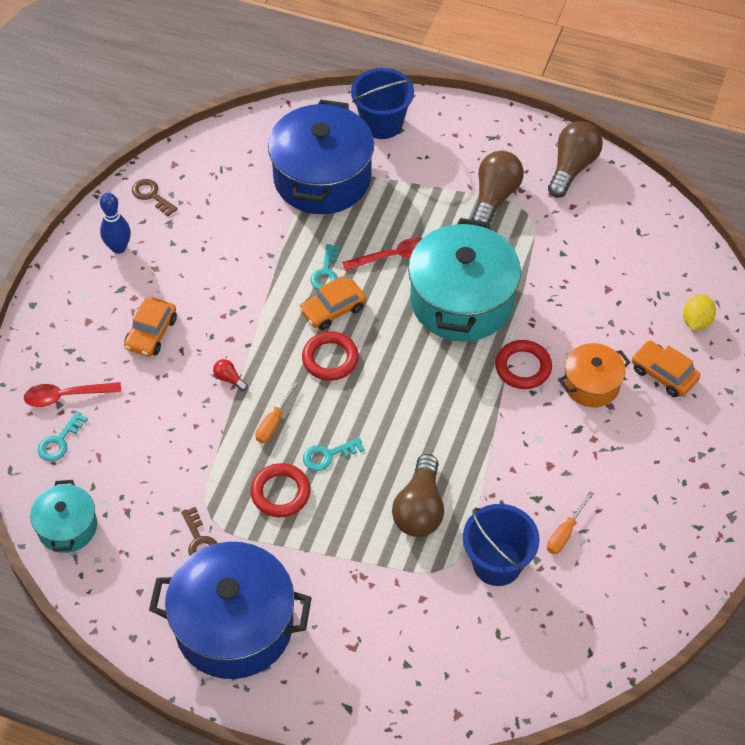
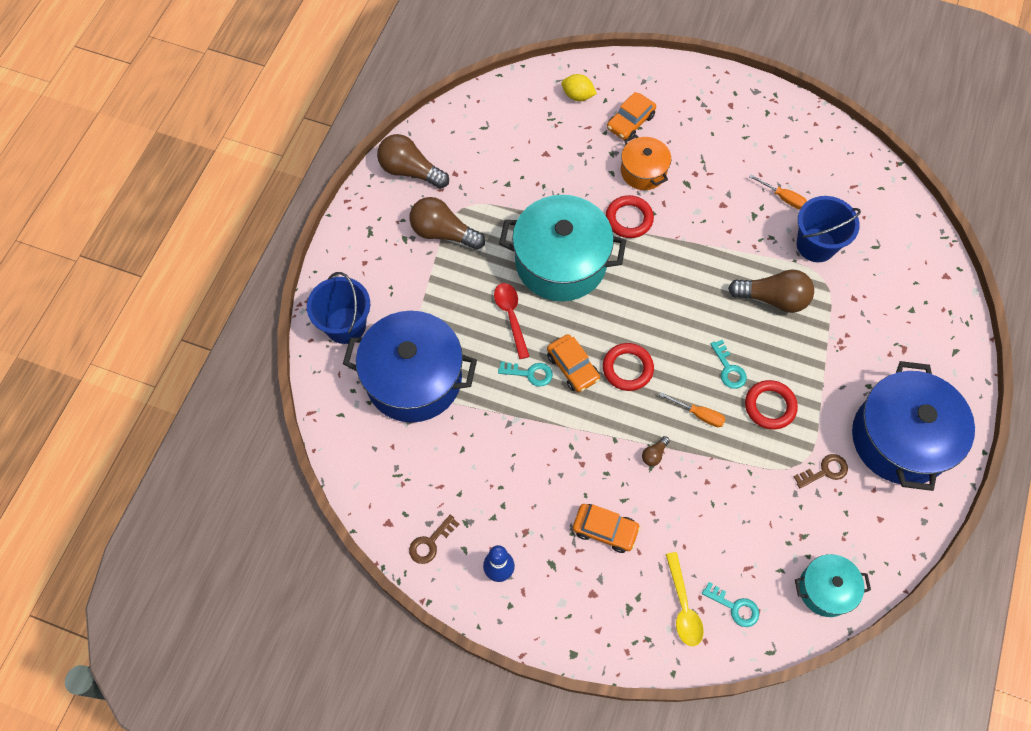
camera: 90 degrees left, 10 degrees up
(66, 396) = (683, 606): red spoon -> yellow spoon
(229, 379) = (654, 454): red light bulb -> brown light bulb

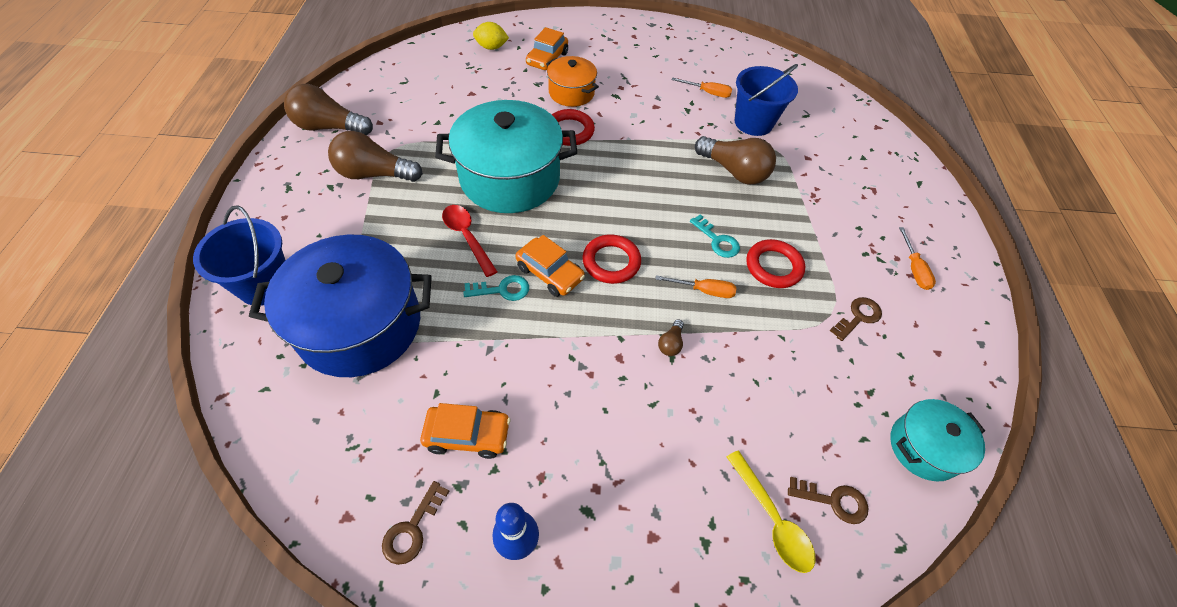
camera: 20 degrees left, 10 degrees down
(605, 530) = (642, 446): orange car -> orange car (467, 435)
(735, 607) = (833, 501): turquoise key -> brown key
(773, 298) = (734, 171): brown light bulb -> brown light bulb turned 45 degrees clockwise
(900, 439) = (914, 269): blue pot -> orange screwdriver

